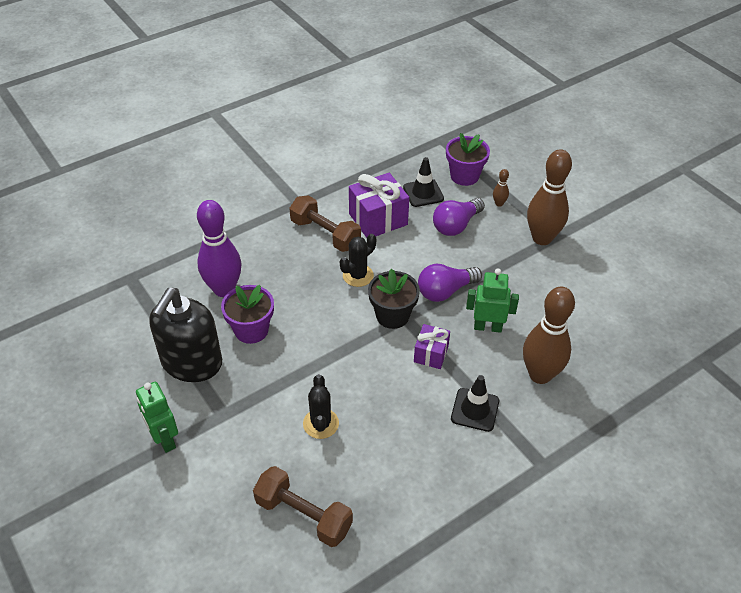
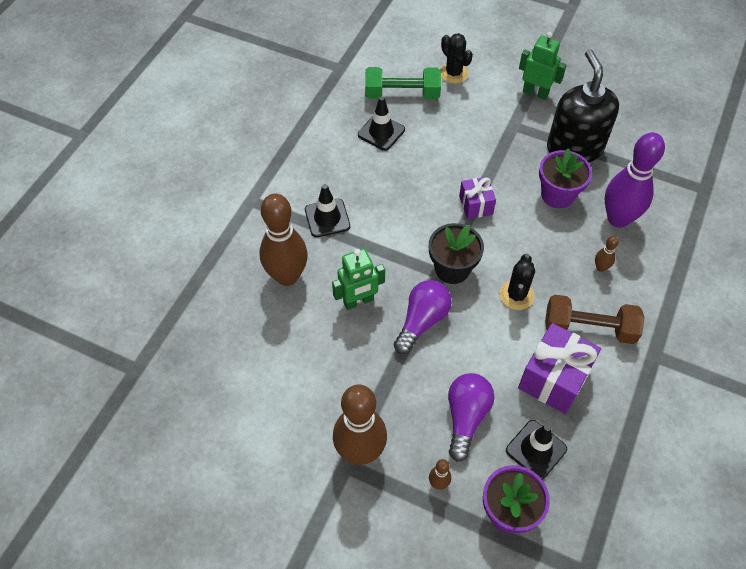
camera: 150 degrees right, 10 degrees up
(276, 264) = (600, 267): none -> brown bowling pin
(303, 515) = (402, 94): brown dumbbell -> green dumbbell
(321, 424) = (438, 152): black cactus -> black cactus (453, 73)
(361, 477) = (381, 132): none -> black traffic cone
(431, 354) = (393, 248): purple gift -> purple gift (476, 205)

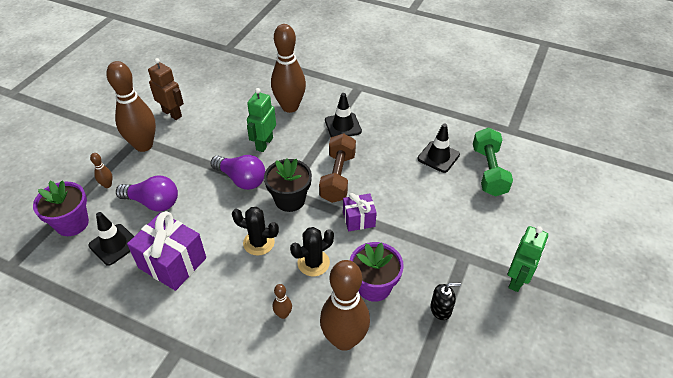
camera: 90 degrees right, 10 degrees down
(292, 425) = (172, 113): none -> brown robot
(358, 301) = (264, 144): green robot -> green robot turned 45 degrees clockwise
(453, 73) = (527, 210): black cactus -> black cactus (313, 263)
(574, 148) = (441, 309): black soap dispenser -> black soap dispenser, size x0.40
(589, 328) = (217, 295): brown dumbbell -> brown dumbbell (338, 177)
(618, 219) = (344, 339): purple bowling pin -> brown bowling pin

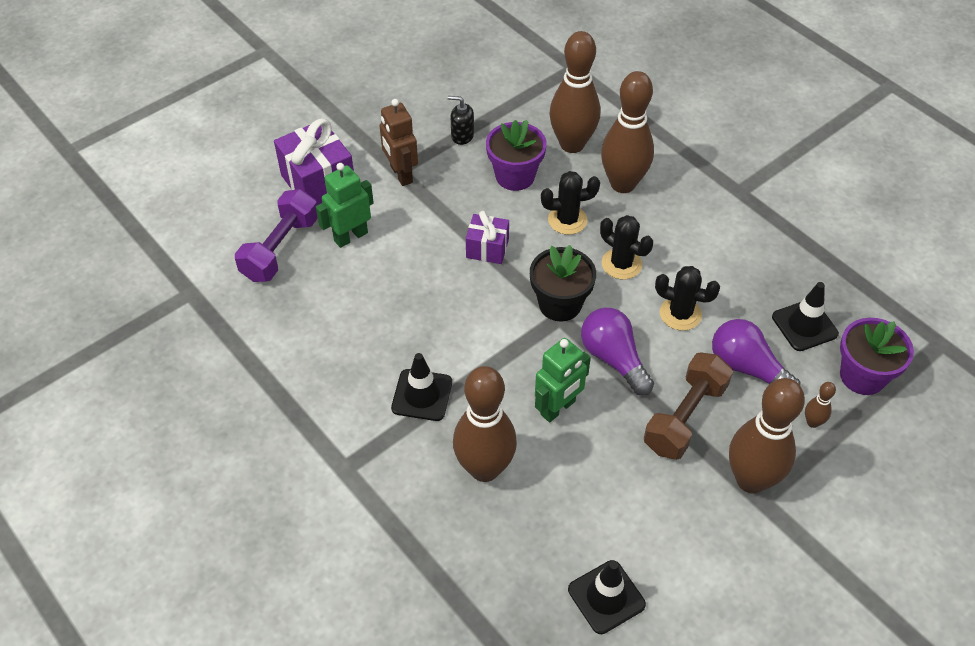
camera: 155 degrees left, 5 degrees up
(172, 113) = (692, 535): brown robot -> brown robot (401, 174)
(172, 263) = (732, 277): purple gift -> purple gift (318, 183)
(205, 222) = (680, 314): none -> black cactus
(283, 314) = (623, 184): brown bowling pin -> brown bowling pin, size x2.40
(338, 177) = (480, 312): brown dumbbell -> brown dumbbell (685, 417)
(438, 157) = (326, 292): black traffic cone -> black traffic cone (606, 597)
(489, 171) = (280, 248): green dumbbell -> purple dumbbell
(517, 280) = (365, 132): green robot -> green robot (350, 236)

